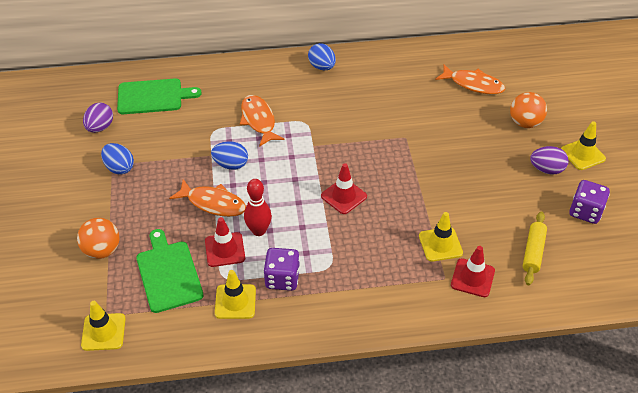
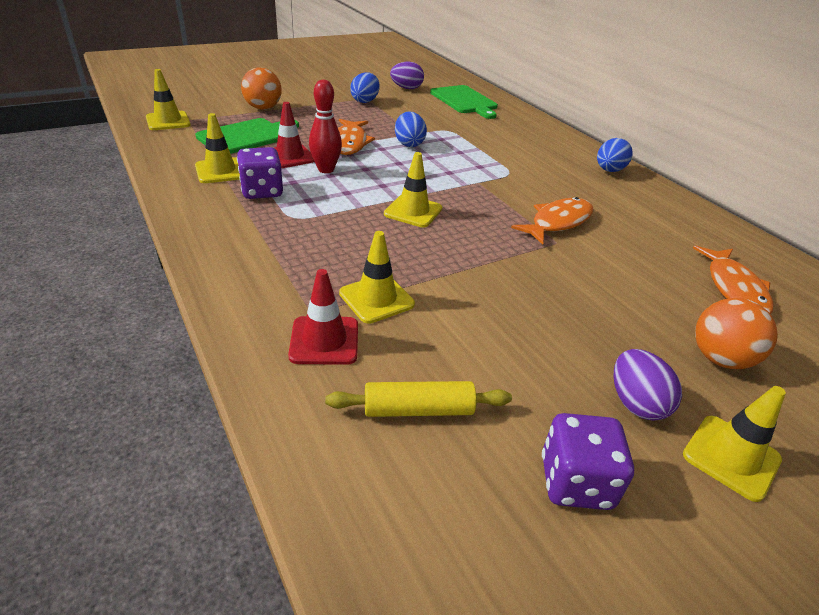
camera: 65 degrees right, 10 degrees down
(259, 120) = (485, 148): orange fish -> orange fish (558, 222)
(343, 196) = (413, 211): red traffic cone -> yellow traffic cone

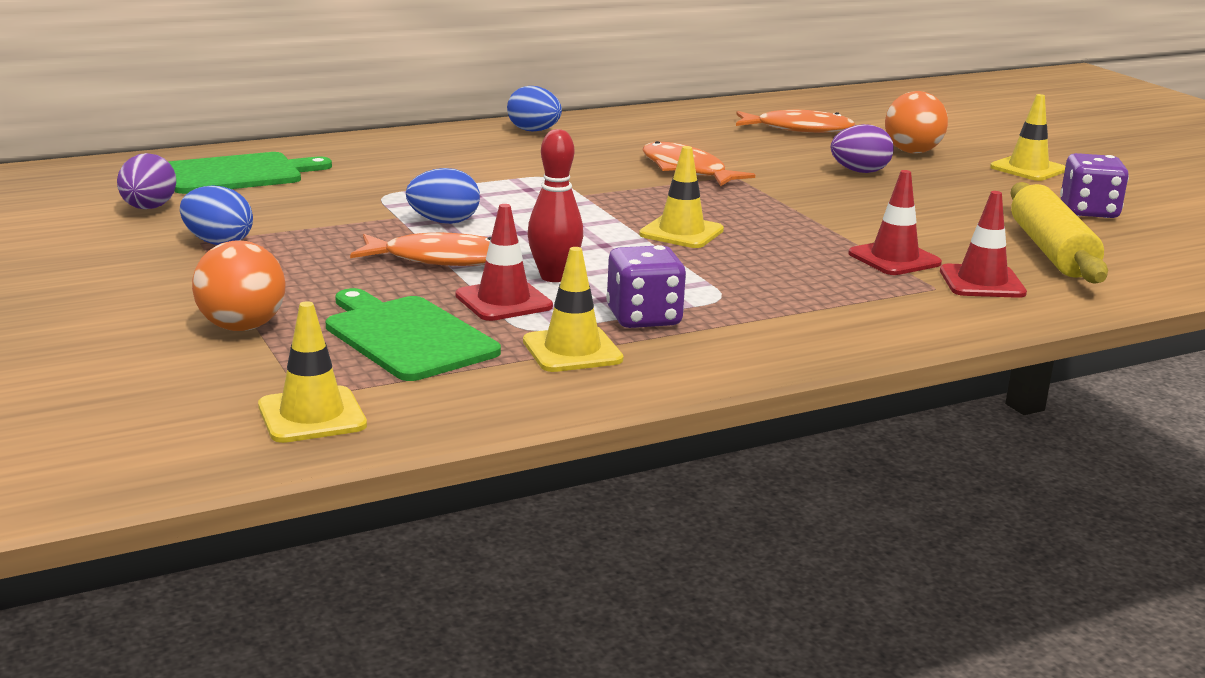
camera: 85 degrees left, 15 degrees down
(376, 299) = (894, 259): yellow traffic cone -> red traffic cone
(418, 410) = (1051, 251): yellow rolling pin -> yellow rolling pin, size x1.51
(636, 403) = (989, 184): purple egg -> purple egg (859, 172)

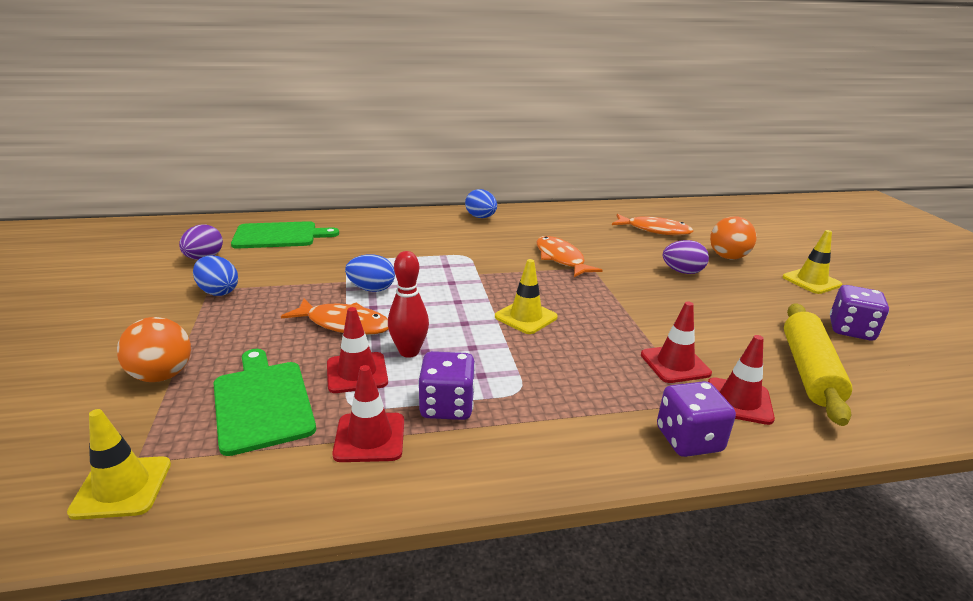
camera: 15 degrees right, 5 degrees up
(572, 350) = (369, 437): yellow traffic cone -> red traffic cone
(940, 317) = (688, 440): none -> purple dice

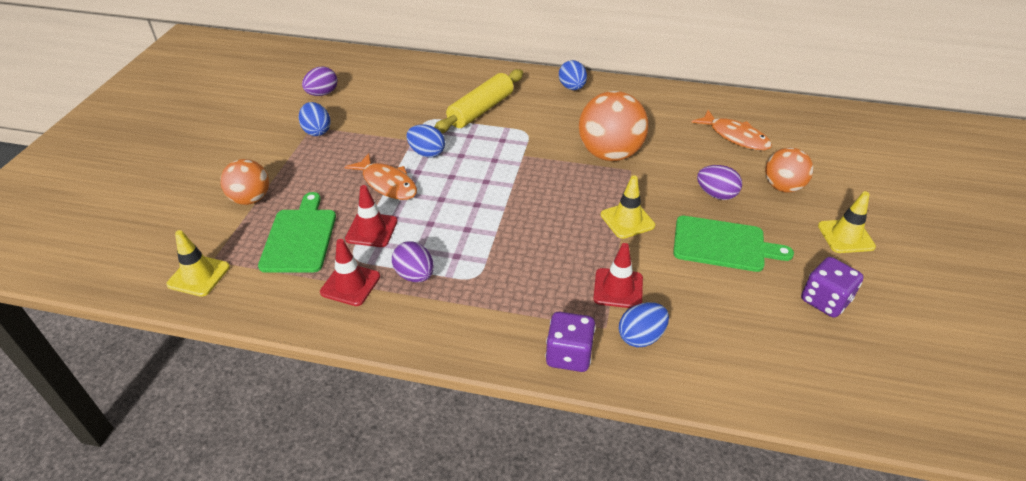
camera: 25 degrees right, 15 degrees up
(279, 235) = (388, 79): green cutting board -> green cutting board (723, 244)
(409, 352) = (418, 221): red bowling pin -> none
(447, 406) = (415, 275): purple dice -> purple egg
(526, 317) = (530, 210): yellow traffic cone -> yellow traffic cone (627, 220)
(561, 259) = (609, 154): orange fish -> orange ball
(739, 401) = (641, 337): red traffic cone -> blue egg
(809, 371) = (734, 329): yellow rolling pin -> yellow rolling pin (481, 110)

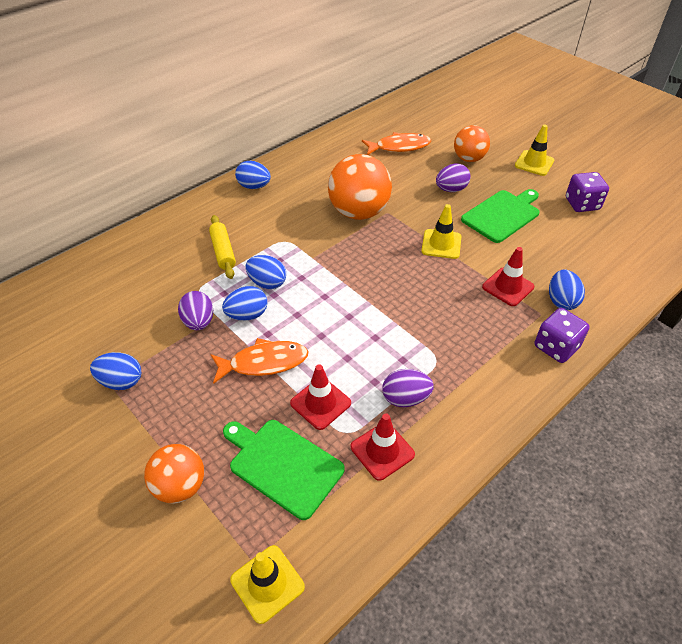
camera: 55 degrees left, 5 degrees up
(322, 94) = (58, 350): purple egg -> purple egg (199, 322)
(470, 146) = (267, 283): none -> blue egg
(481, 110) = (223, 251): yellow rolling pin -> yellow rolling pin, size x0.66

